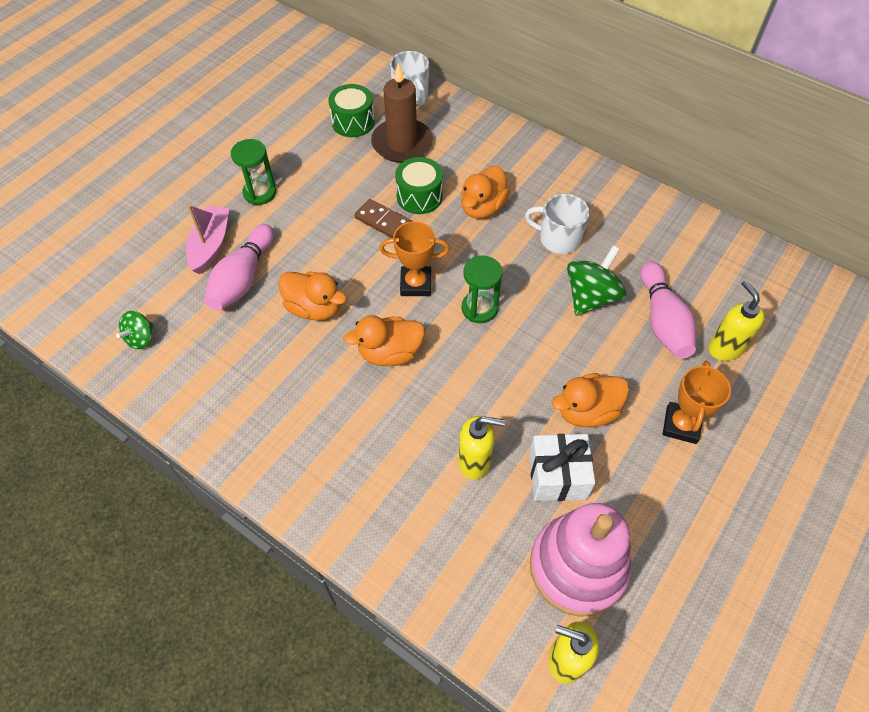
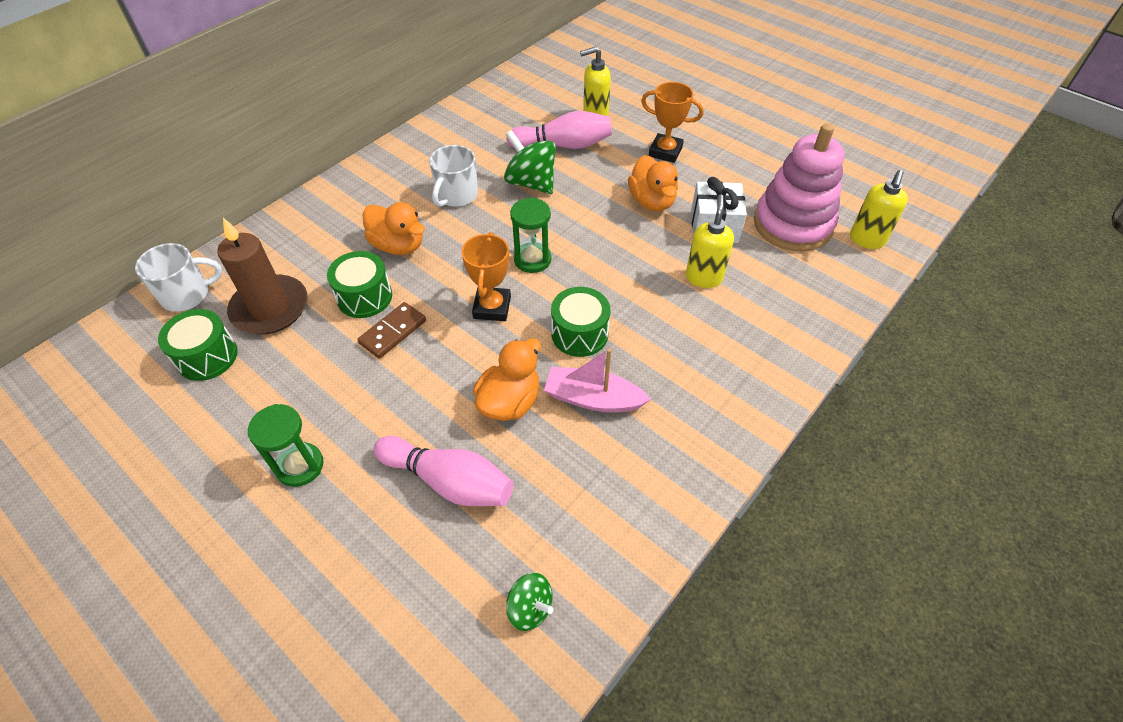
camera: 85 degrees left, 5 degrees down
(210, 245) = (380, 525): pink boat -> pink boat (593, 399)
(390, 353) = (579, 334): orange duck -> green drum

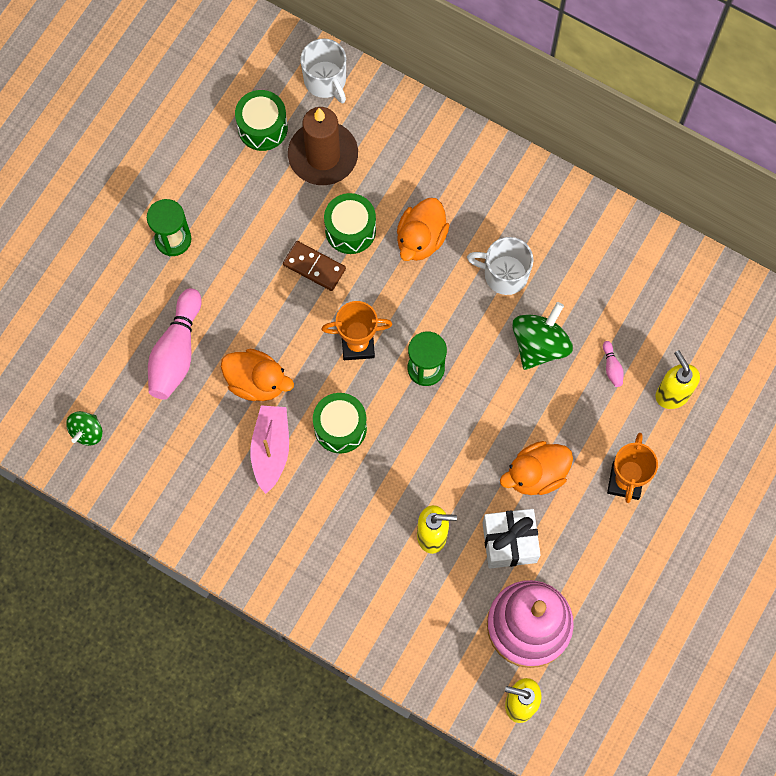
camera: 80 degrees right, 20 degrees up
(563, 145) = (612, 367): pink bowling pin -> pink bowling pin, size x0.41

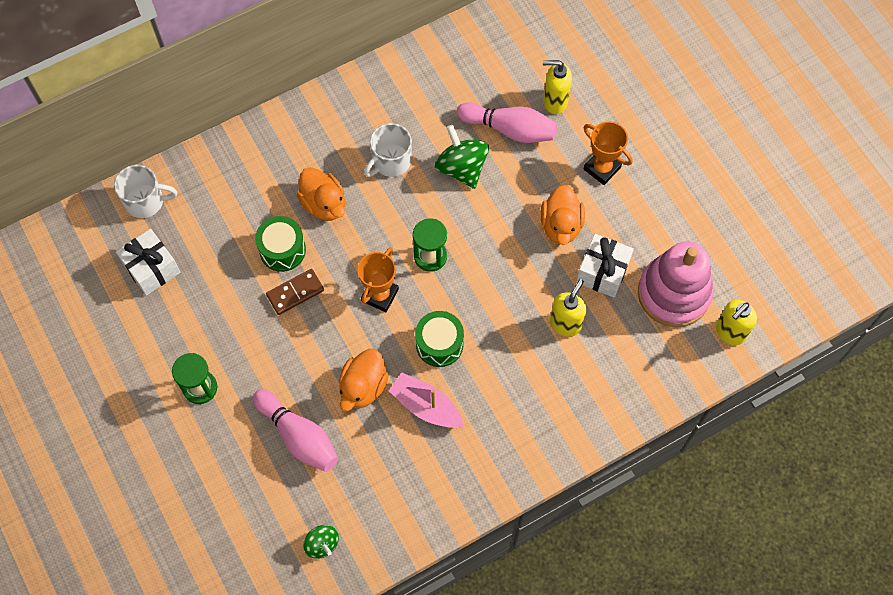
camera: 60 degrees left, 5 degrees down
(257, 382) = (363, 387): orange duck -> orange duck turned 150 degrees clockwise
(262, 127) = (152, 268): green drum -> white gift
(323, 155) = (207, 237): brown candle -> none
(612, 367) = (509, 129): pink bowling pin -> pink bowling pin, size x2.43

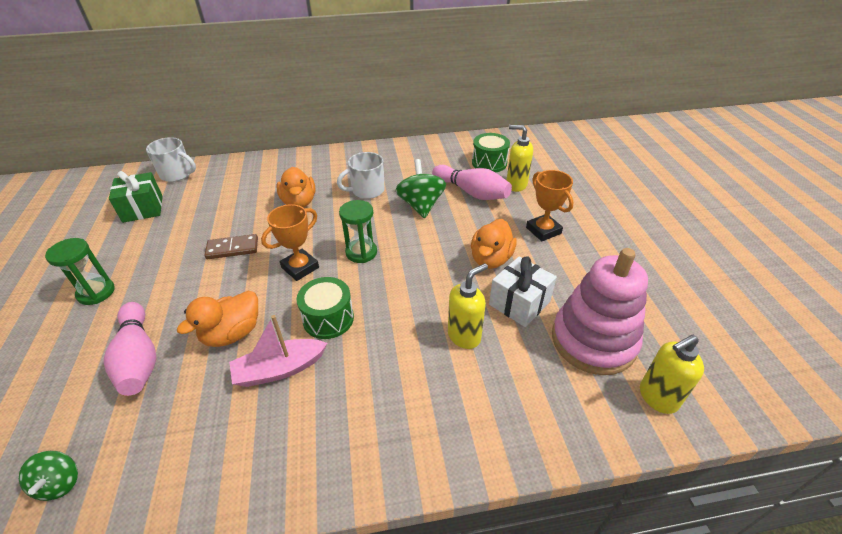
camera: 20 degrees right, 25 degrees down
(152, 268) = (143, 209): white gift -> green gift
(282, 250) = (246, 220): green drum -> green drum (489, 163)
(426, 406) = (280, 369): pink boat -> pink boat turned 75 degrees counterclockwise

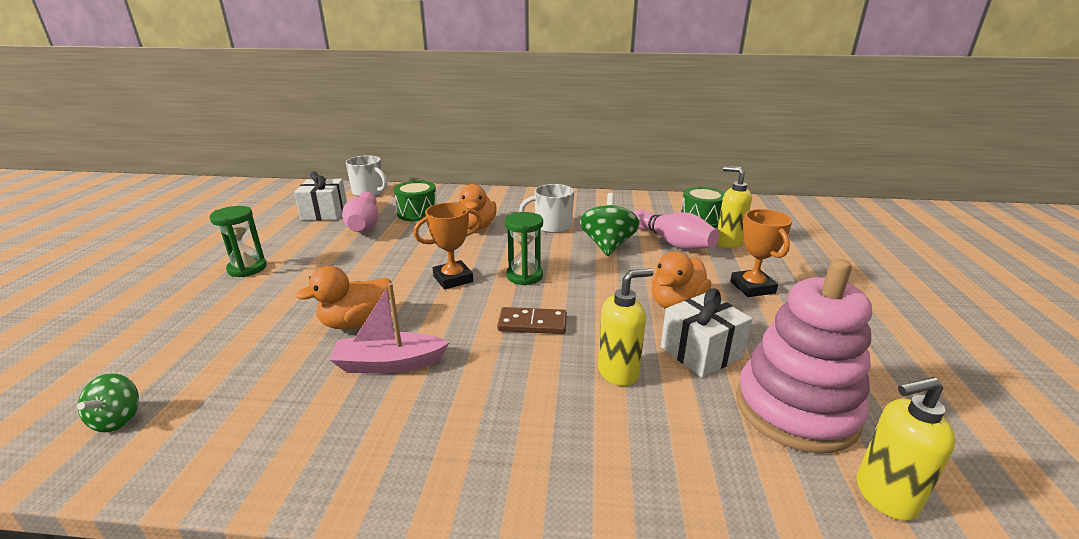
camera: 15 degrees right, 15 degrees down
(139, 358) = (255, 327): pink bowling pin -> pink bowling pin (364, 224)
(143, 209) = (324, 213): green gift -> white gift
(232, 249) = (392, 254): brown domino -> brown domino (532, 324)
(328, 319) = (463, 327): green drum -> green drum (417, 213)

